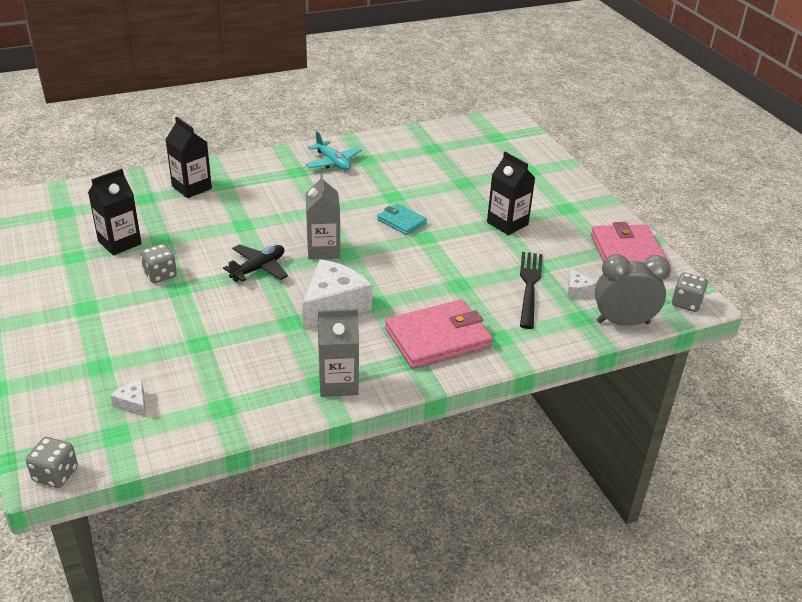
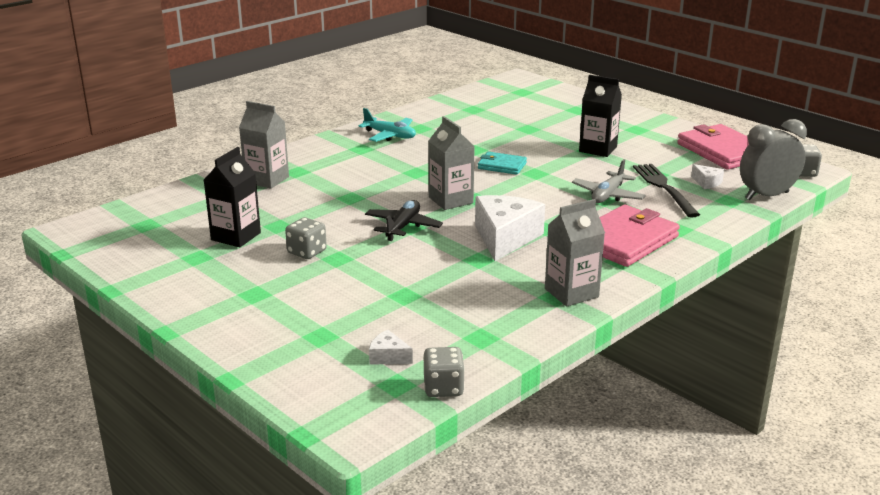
camera: 20 degrees left, 10 degrees down
(55, 474) = (367, 432): grey dice -> grey dice (443, 388)
(191, 187) = (267, 180): black carton -> grey carton
(468, 281) = (608, 195): none -> grey plane

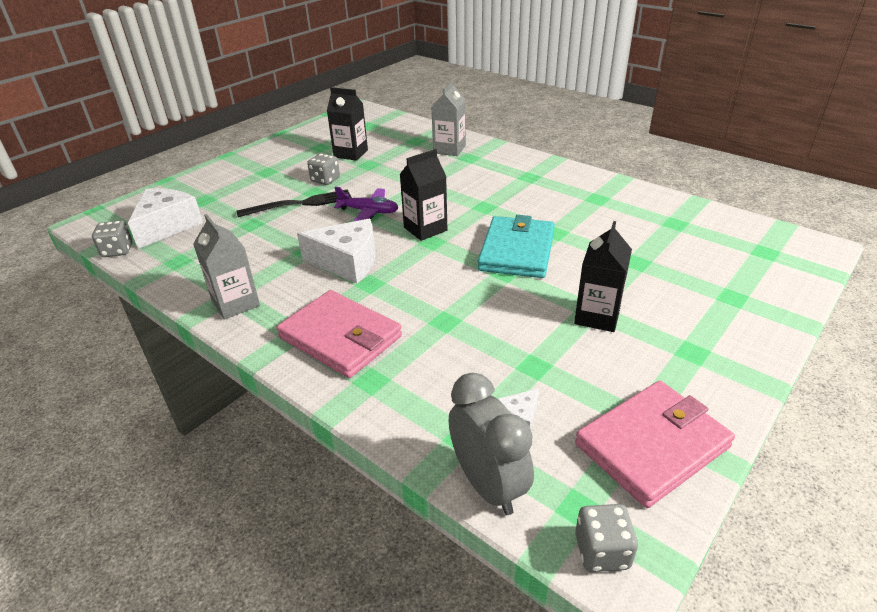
camera: 85 degrees right, 10 degrees up
(388, 356) = (167, 226): white cheese -> white cheese, size x2.21
(390, 135) = (567, 186): turquoise plane -> none
(403, 227) = (368, 212): black plane -> purple plane
(451, 200) = (425, 229): grey carton -> black carton
(502, 166) = (517, 251): turquoise wallet -> turquoise wallet, size x1.86
(608, 195) = (456, 325): grey plane -> none
(663, 187) = (491, 372): black fork -> black fork (301, 204)

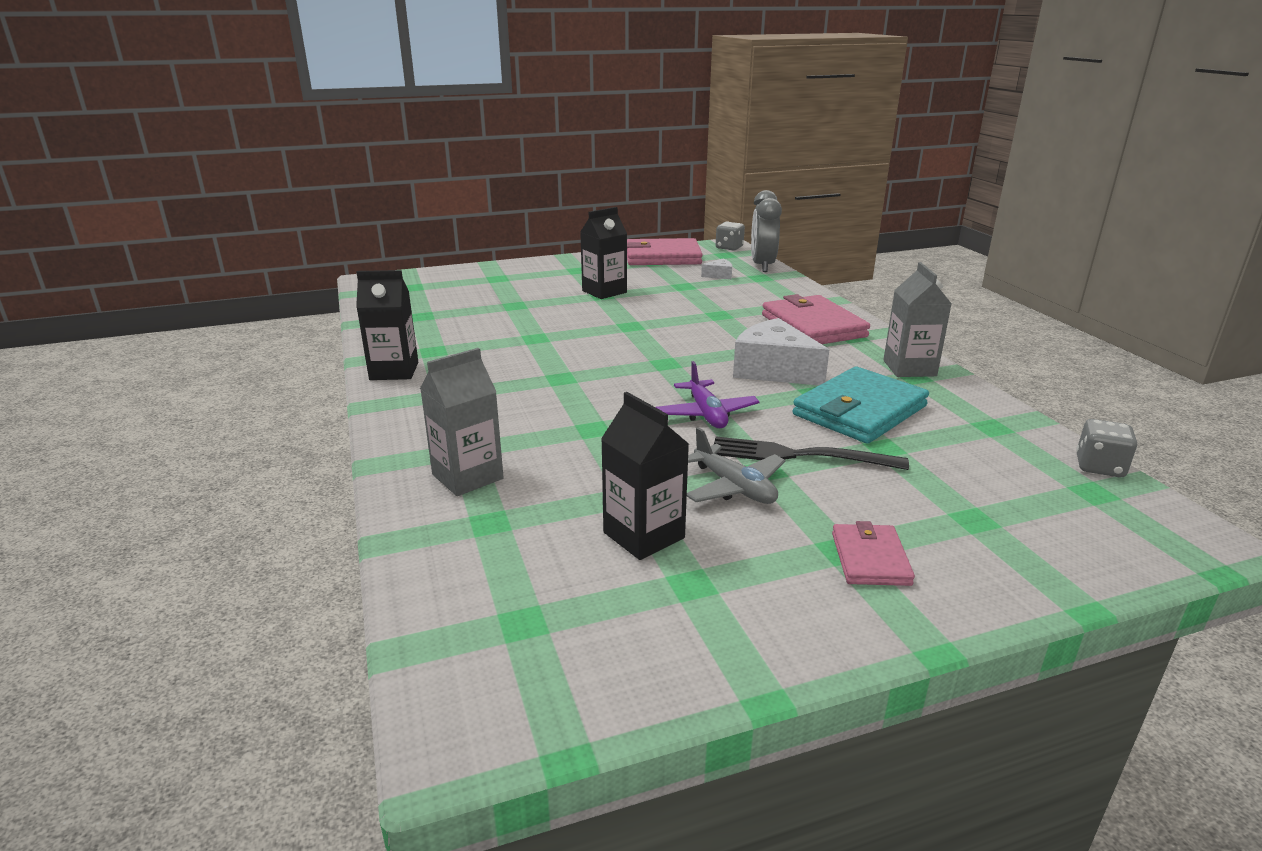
camera: 150 degrees left, 10 degrees down
(167, 226) = (1030, 484): white cheese -> none
(253, 172) = (870, 558): none -> pink wallet
(325, 180) = (734, 487): grey dice -> grey plane
(368, 212) = (706, 414): purple plane -> purple plane turned 150 degrees counterclockwise
(425, 229) = (658, 376): black carton -> black carton (394, 371)
(517, 251) = (595, 335): turquoise wallet -> turquoise wallet (859, 411)

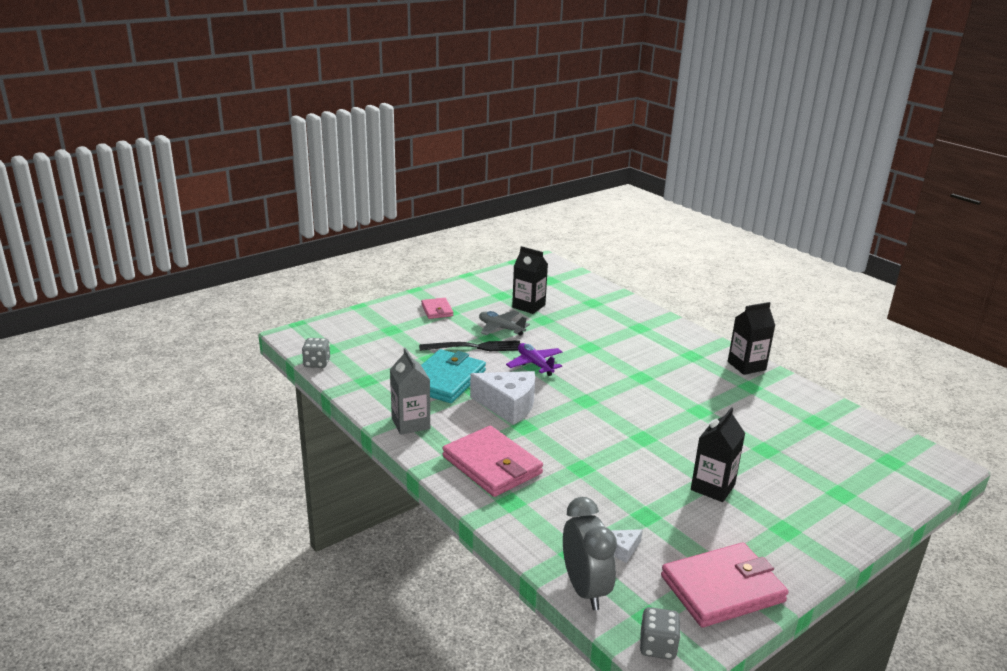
camera: 160 degrees right, 0 degrees up
(467, 476) = (622, 316): grey carton -> none

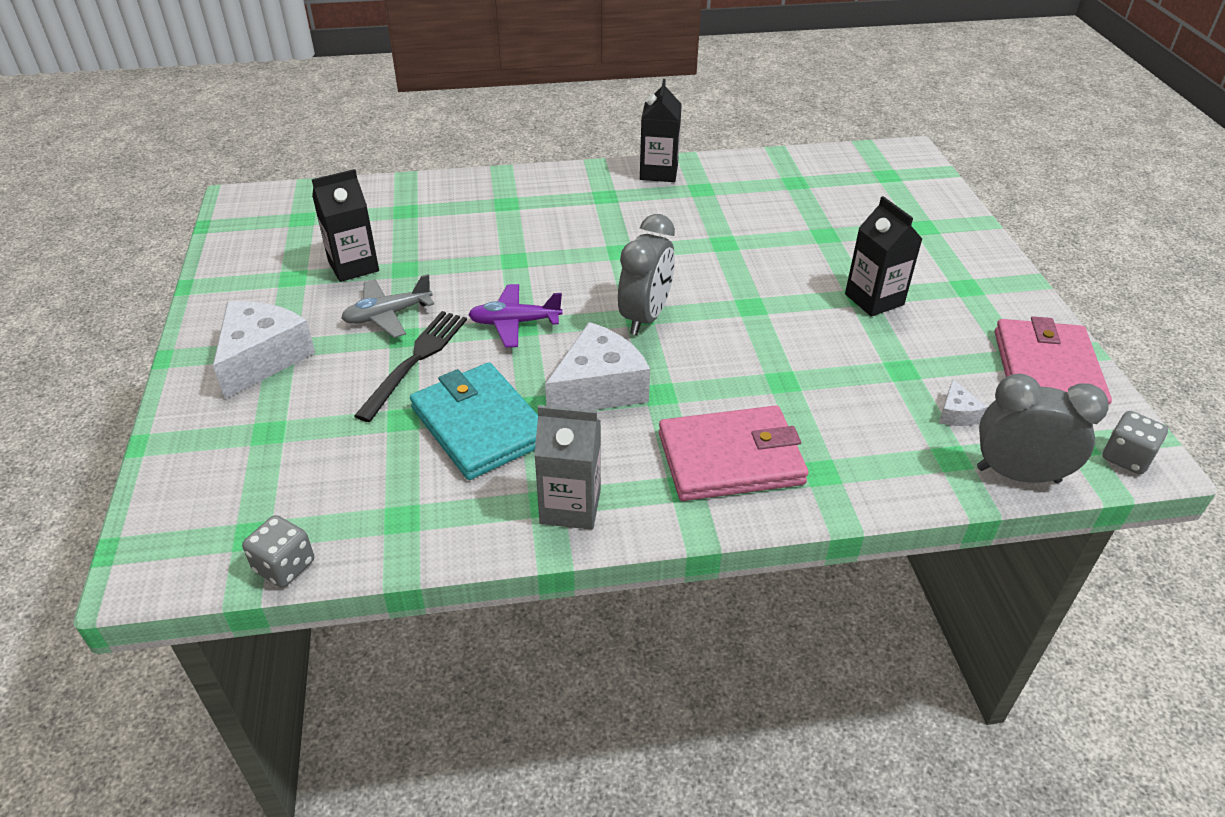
camera: 60 degrees left, 15 degrees up
(437, 310) = (262, 358): pink wallet -> white cheese
(587, 403) = (645, 317): none -> grey clock

